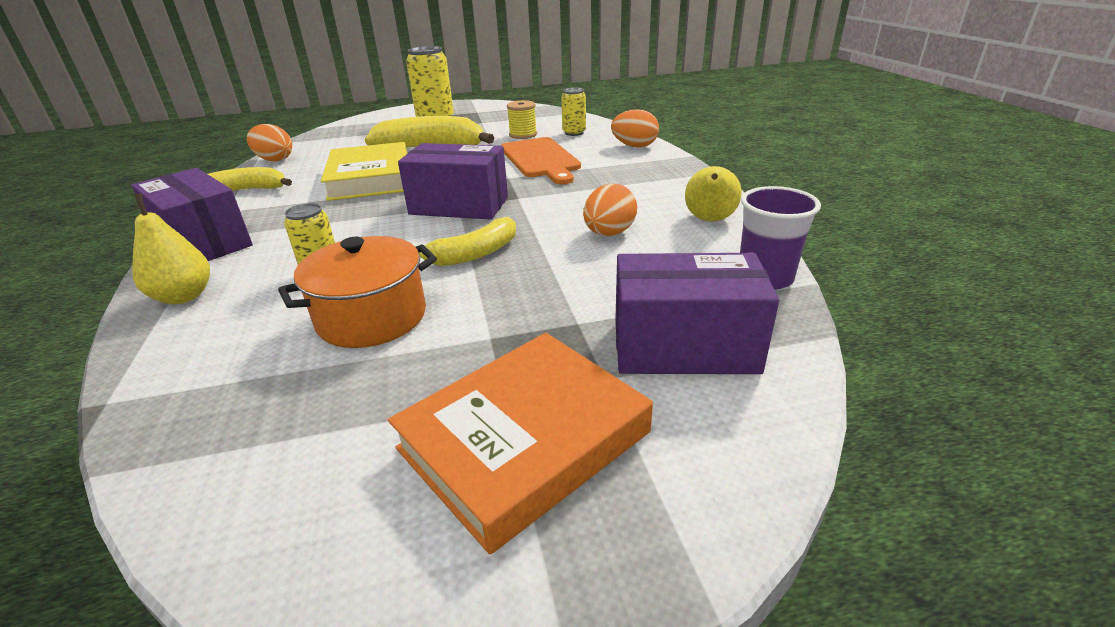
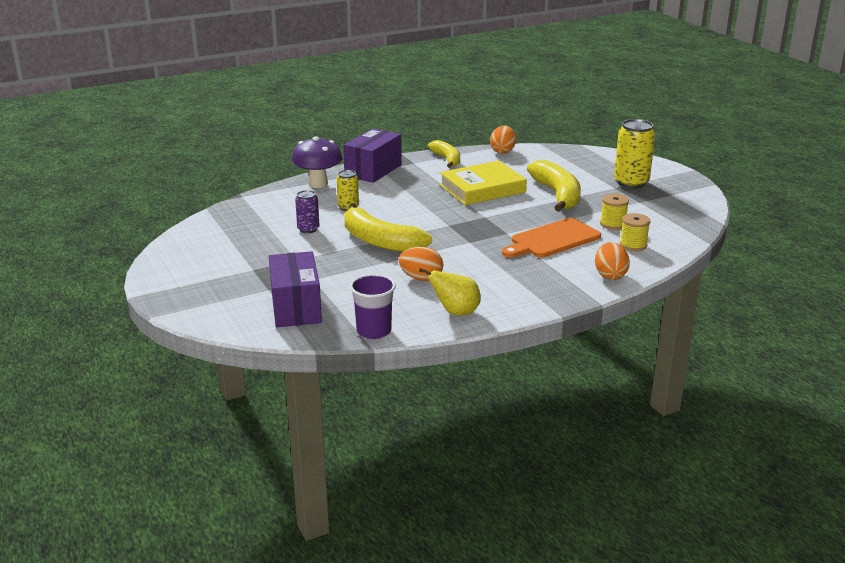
camera: 75 degrees right, 5 degrees down
(184, 296) = (318, 184): yellow pear -> purple mushroom
(372, 317) = (308, 229): orange pot -> purple can
(459, 206) = (447, 225): purple box -> none
(474, 254) = (380, 241): yellow banana -> yellow banana, size x1.61
(524, 440) = (227, 276): orange book -> none
(574, 133) = (633, 245): yellow can -> yellow spool

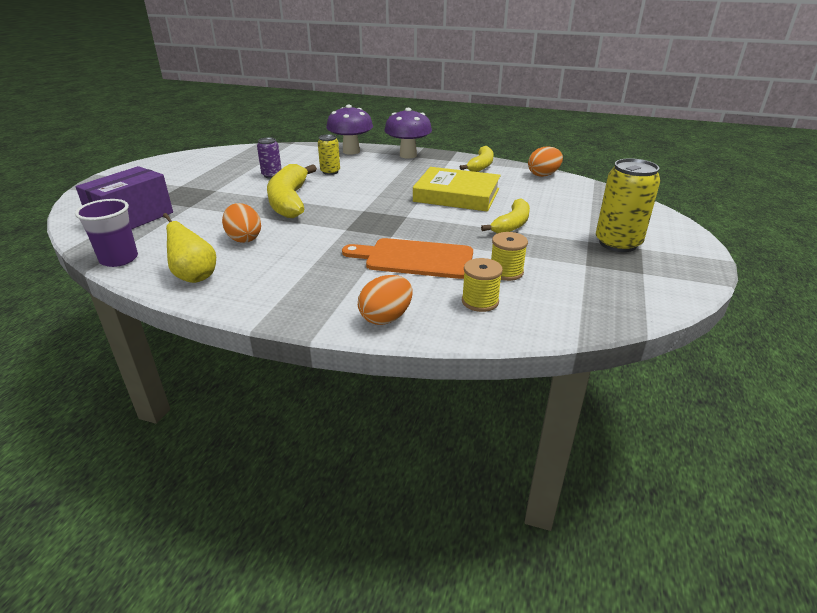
camera: 45 degrees right, 5 degrees up
(373, 170) = (408, 155): purple box -> purple mushroom
(557, 195) = (511, 224): yellow banana -> yellow banana, size x0.62

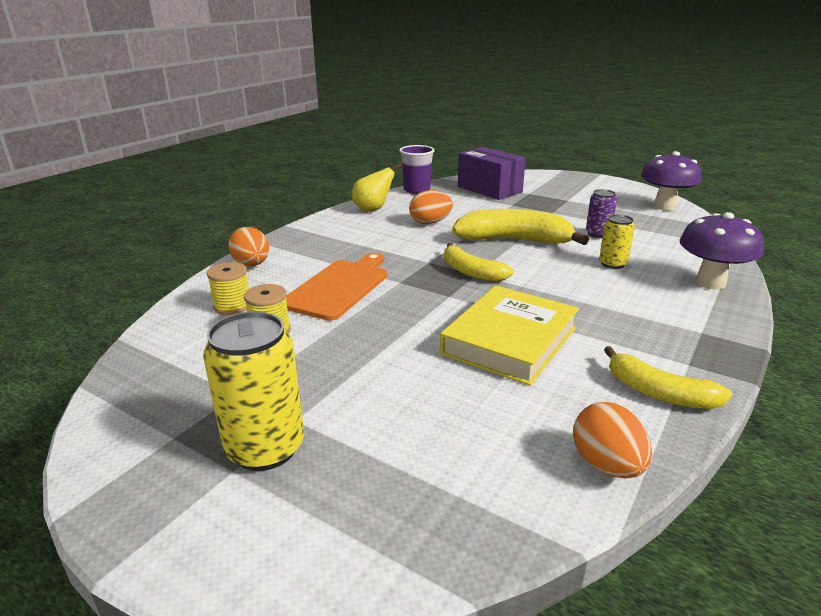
camera: 105 degrees right, 5 degrees down
(408, 155) = (705, 326): purple mushroom -> purple mushroom (664, 207)
(511, 224) = (386, 364): yellow banana -> yellow banana (471, 272)

